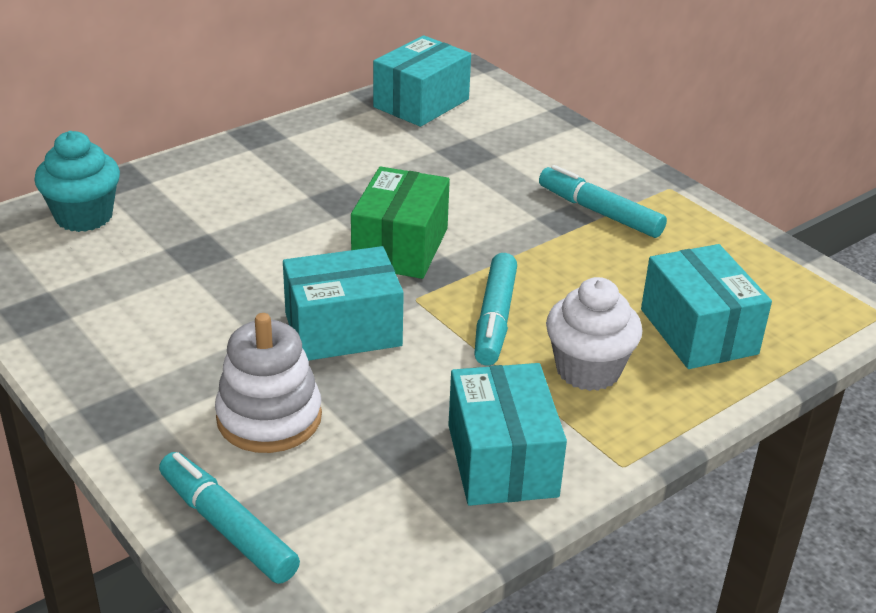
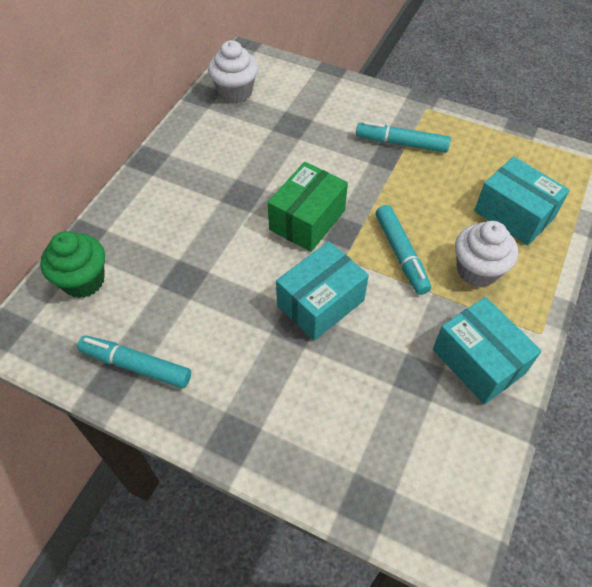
camera: 25 degrees left, 20 degrees up
(84, 216) = (83, 281): turquoise cupcake -> green cupcake
(227, 527) = (365, 492): turquoise marker -> turquoise marker (136, 365)
(269, 418) = (327, 394): white stacking toy -> none
(400, 247) = (307, 220): green box -> green box turned 45 degrees clockwise
(421, 103) = (235, 92): turquoise box -> white cupcake

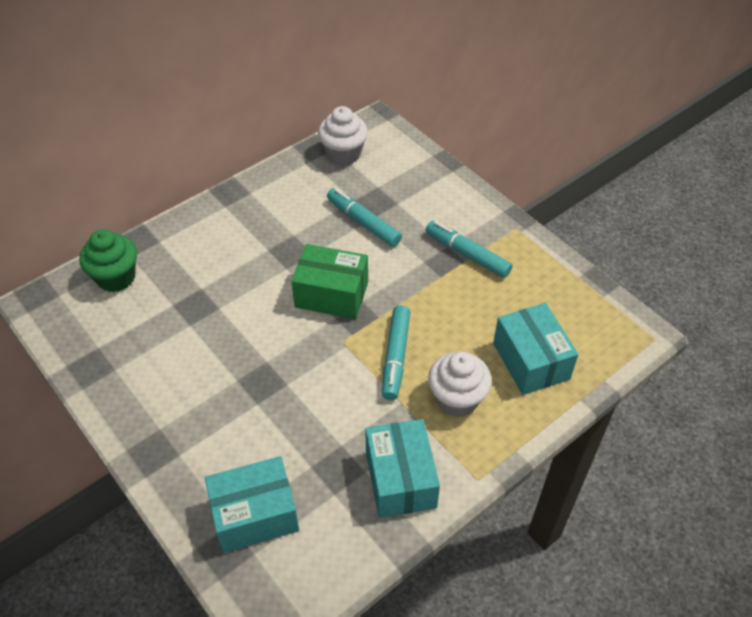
camera: 25 degrees right, 5 degrees down
(136, 365) = (114, 363): turquoise marker -> turquoise marker (363, 222)
(307, 220) = (331, 294): green box -> green box turned 45 degrees clockwise
(320, 303) = (295, 372): turquoise box -> turquoise box (255, 515)

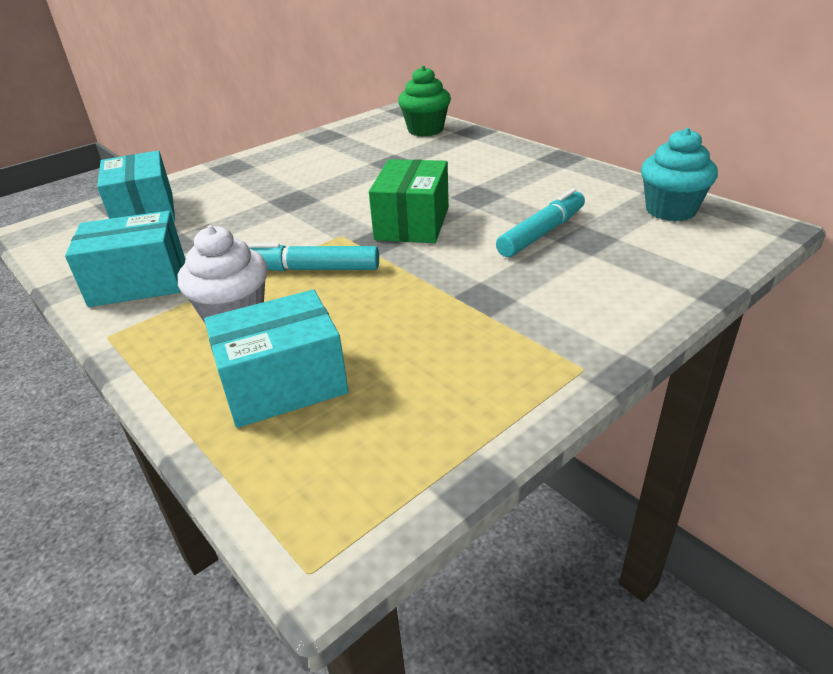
camera: 90 degrees right, 15 degrees down
(343, 154) = (670, 210): white cupcake -> turquoise cupcake
(467, 254) = (504, 317): turquoise marker -> none

